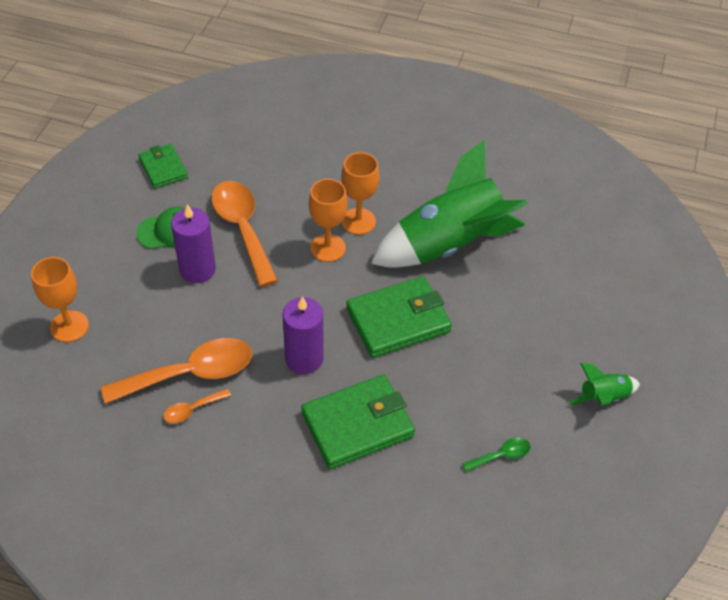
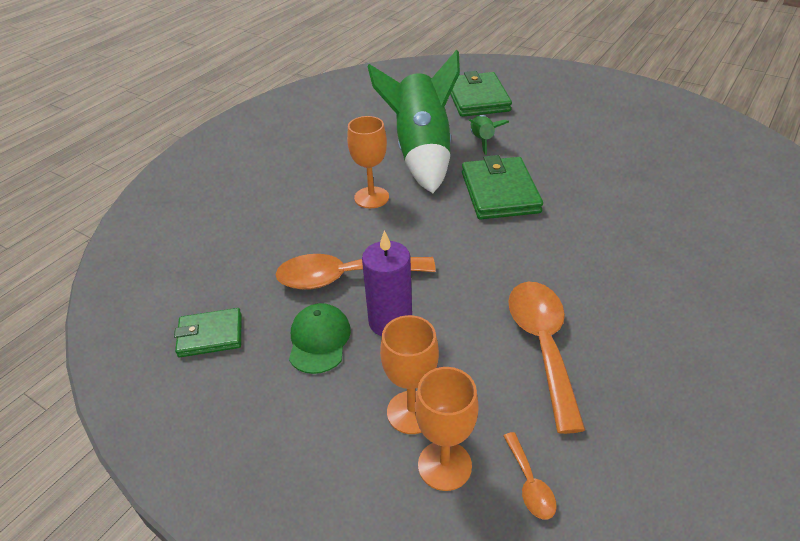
camera: 70 degrees left, 10 degrees down
(192, 410) = (594, 349): orange spoon -> orange spoon (530, 484)
(304, 358) = (534, 255): purple candle -> none
(328, 248) = (397, 221): orange goblet -> orange goblet (411, 412)
(357, 424) = (616, 232): green wallet -> green wallet (477, 98)
(501, 455) = (647, 163): green spoon -> none
(603, 398) = (594, 113): green rocket -> green rocket (482, 141)

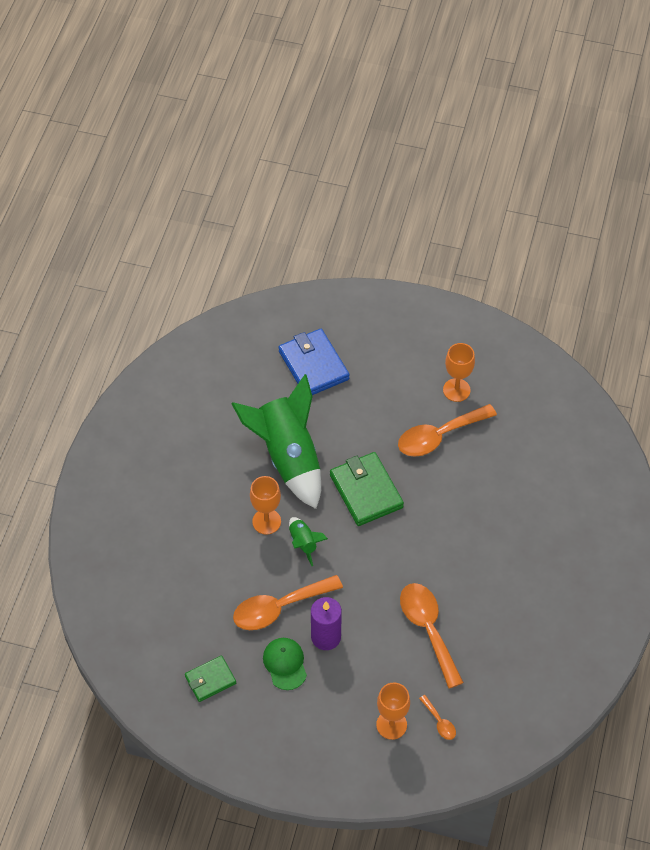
camera: 20 degrees left, 15 degrees up
(411, 412) = (362, 698): orange goblet -> orange goblet (456, 390)
(477, 98) = (313, 365): green wallet -> blue wallet
(482, 141) = (335, 428): green rocket -> green rocket (303, 543)
(601, 163) = (439, 436): none -> orange spoon

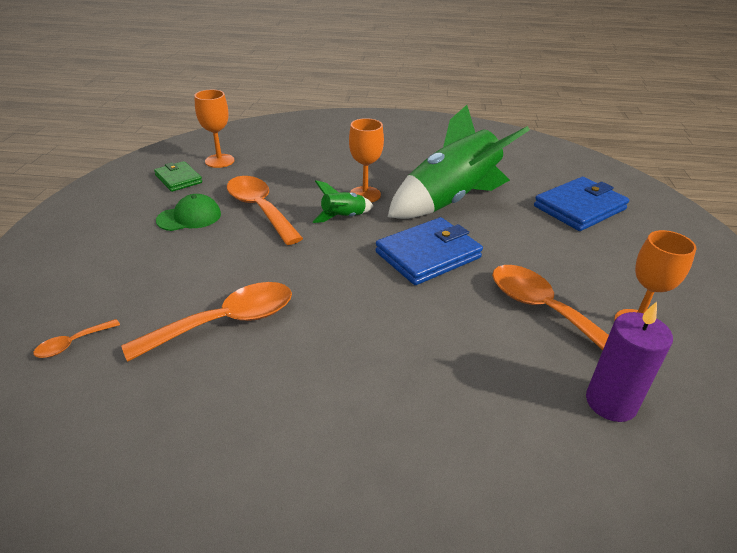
camera: 80 degrees right, 20 degrees down
(326, 637) = (221, 240): purple candle -> purple candle (611, 402)
(366, 491) = (428, 255): green wallet -> blue wallet
(391, 725) = (84, 299): orange goblet -> orange goblet (219, 161)

